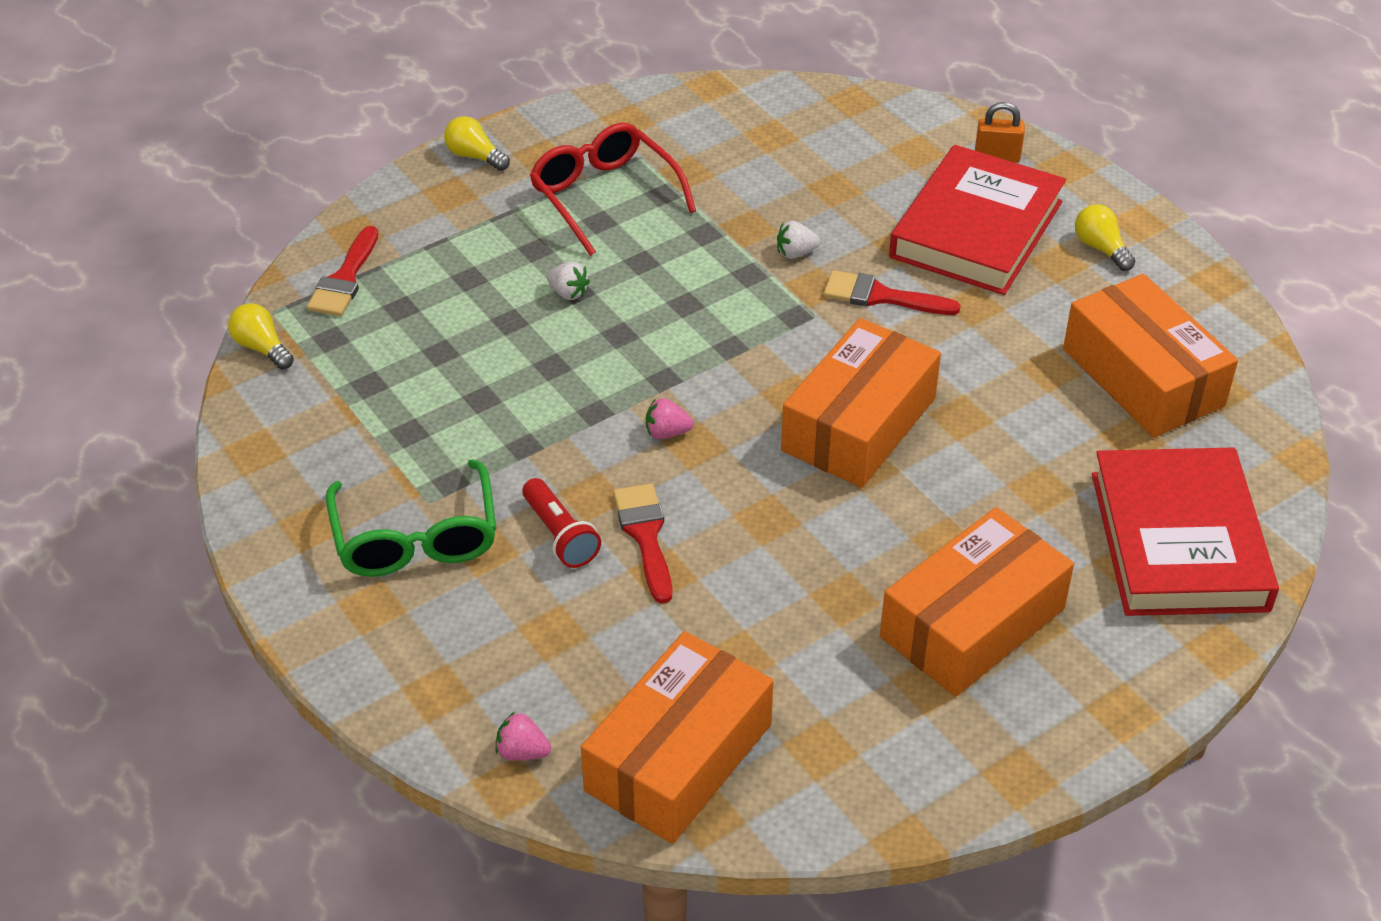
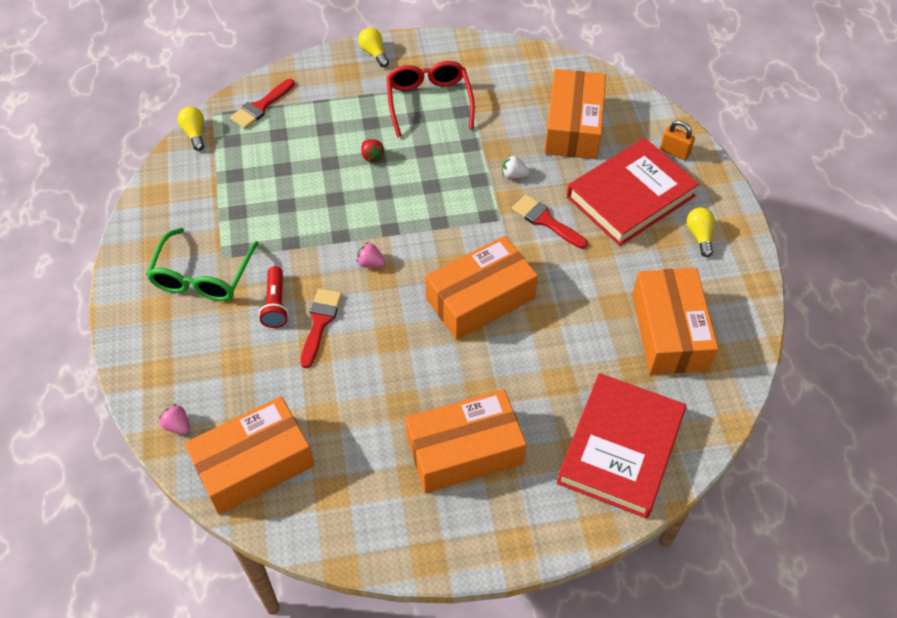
camera: 25 degrees right, 10 degrees up
(568, 293) = (371, 156): white strawberry -> red strawberry
(836, 166) = (573, 126): none -> orange box

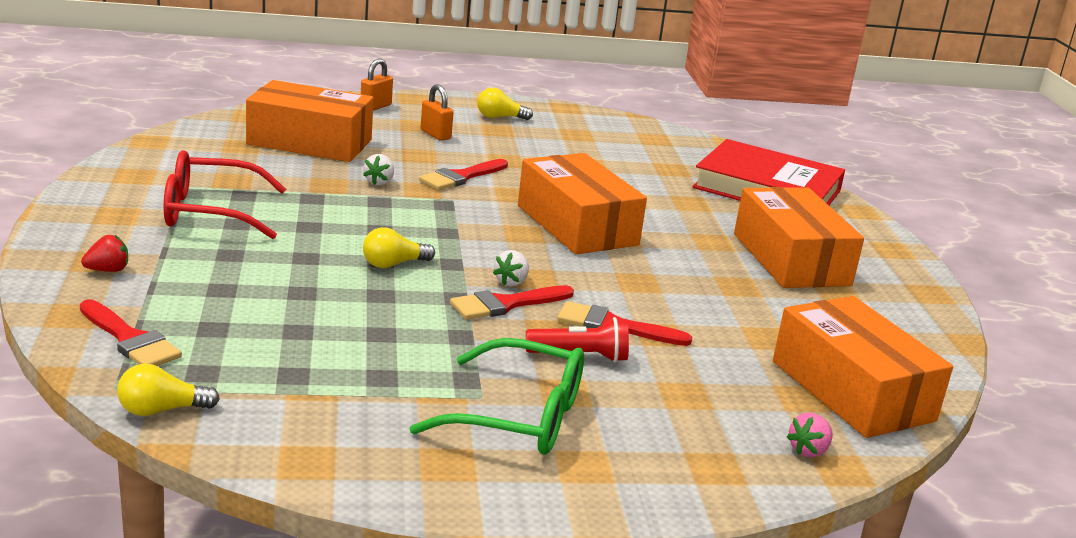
camera: 90 degrees left, 30 degrees down
(337, 262) = (505, 304): none -> red brush
(371, 156) = (303, 261): red strawberry -> red strawberry (108, 270)
(371, 263) = (511, 282): pink strawberry -> white strawberry
(374, 53) = (67, 236): yellow light bulb -> yellow light bulb (393, 264)
(630, 196) = (435, 135): red book -> orange padlock
(669, 332) = (624, 149): orange box -> none

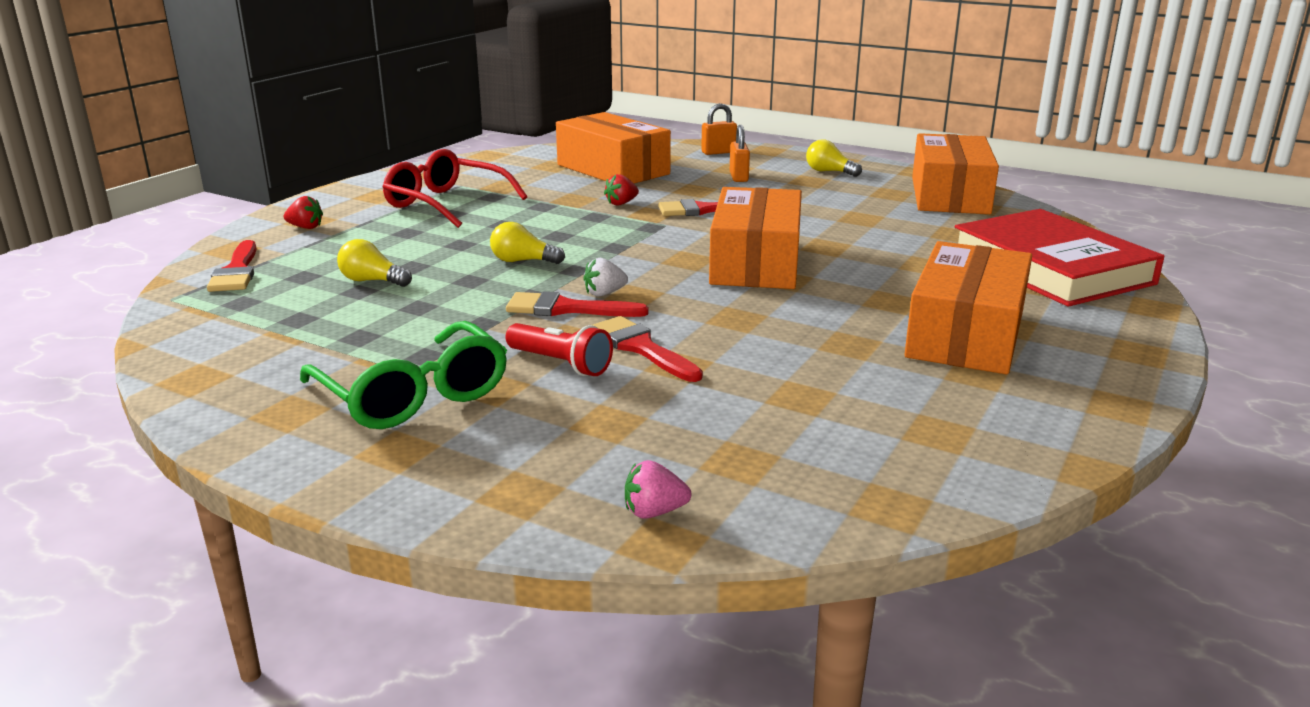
camera: 40 degrees right, 0 degrees up
(161, 410) = (170, 319): yellow light bulb -> yellow light bulb (372, 281)
(379, 182) = (621, 203): white strawberry -> red strawberry
(852, 391) = (818, 472): orange box -> orange box (949, 195)

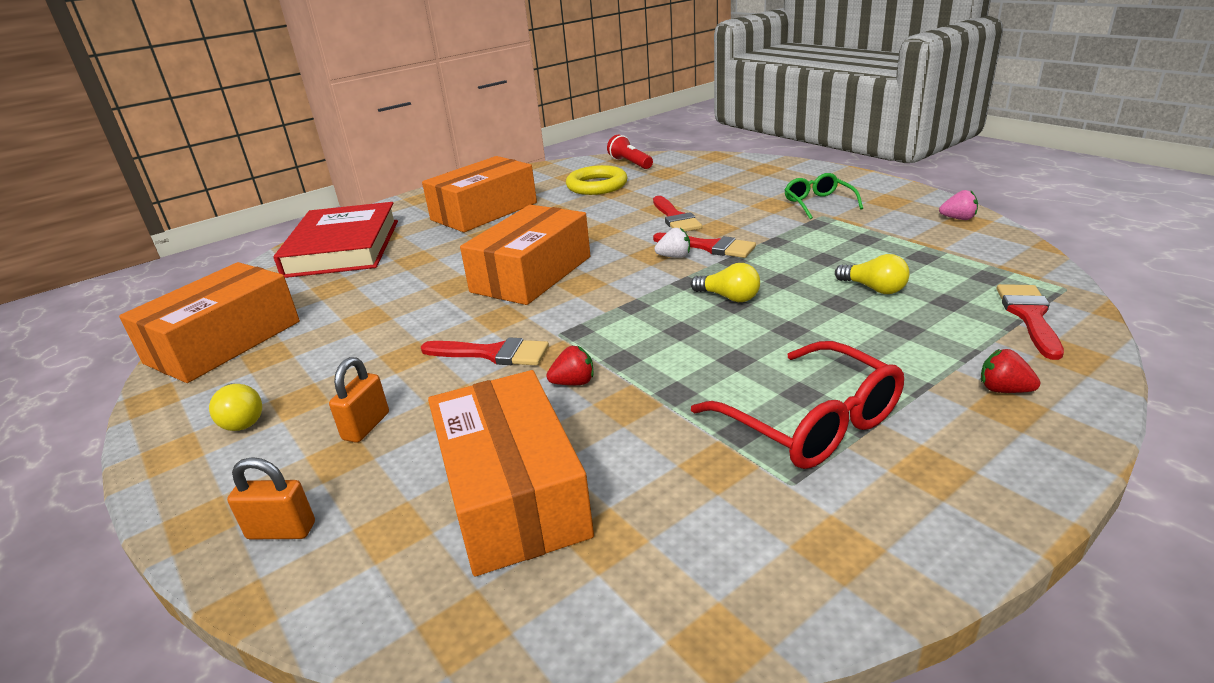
camera: 155 degrees left, 5 degrees up
(413, 395) = (818, 203): green glasses -> green glasses, size x0.62
(560, 364) = (728, 213): red flashlight -> red flashlight (630, 163)
(654, 512) = (713, 162): pink strawberry -> pink strawberry (958, 219)
(848, 407) = (597, 185): none -> yellow ring

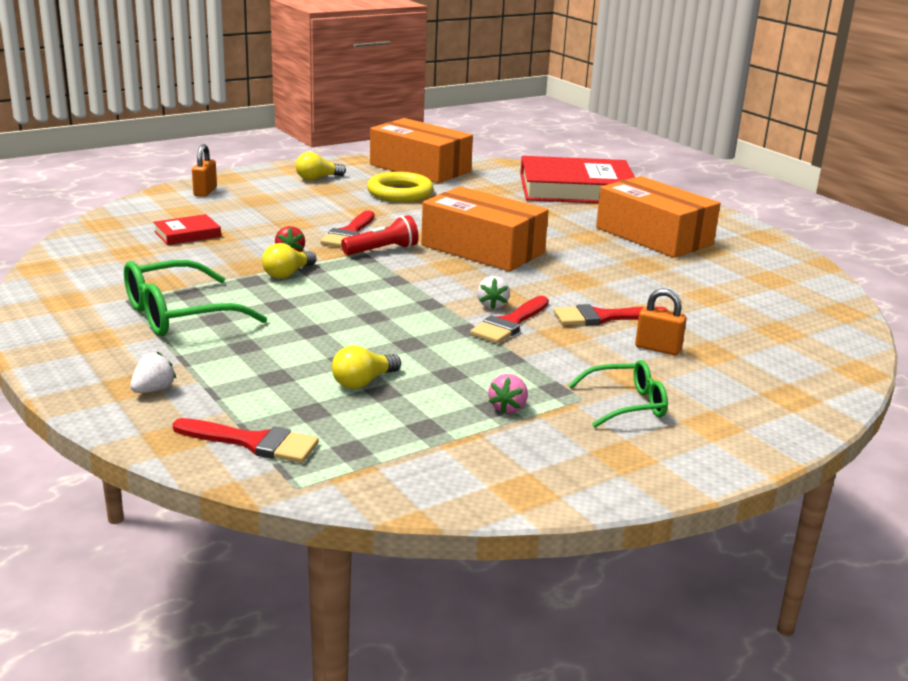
camera: 90 degrees right, 5 degrees down
(366, 426) = (284, 204): orange padlock -> orange padlock (658, 348)
(512, 493) = (187, 234): orange box -> red book
(597, 185) = (729, 289): yellow ring -> yellow ring (400, 193)
(630, 163) = (824, 313): red flashlight -> red flashlight (382, 250)
(729, 297) = (387, 316): yellow light bulb -> yellow light bulb (287, 274)
(811, 422) = (178, 315): red glasses -> green glasses
(958, 219) = (535, 486): pink strawberry -> pink strawberry (508, 408)
(1003, 390) = (153, 390): red strawberry -> white strawberry

